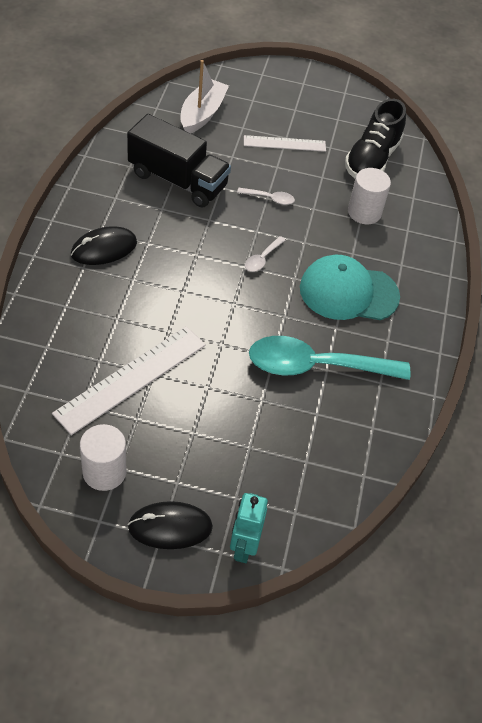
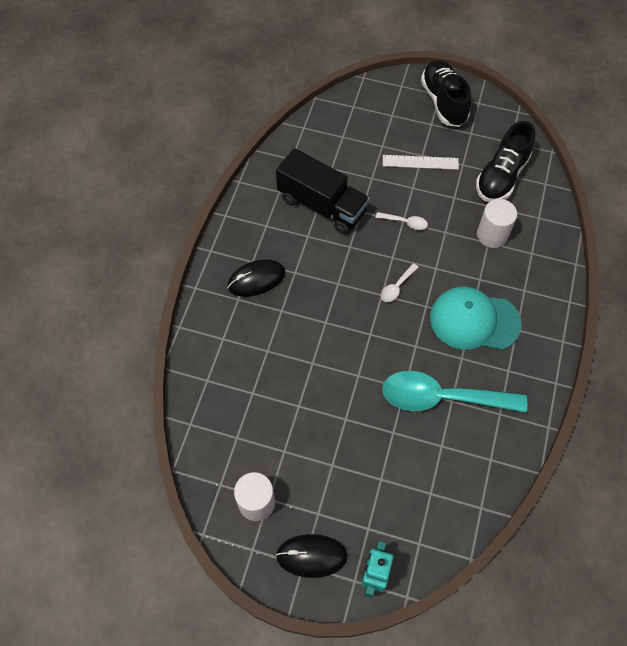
camera: 10 degrees right, 10 degrees up
(131, 378) = (279, 411): white ruler -> none
(202, 114) = (345, 133): white boat -> none
(307, 90) = (443, 102): none -> black shoe

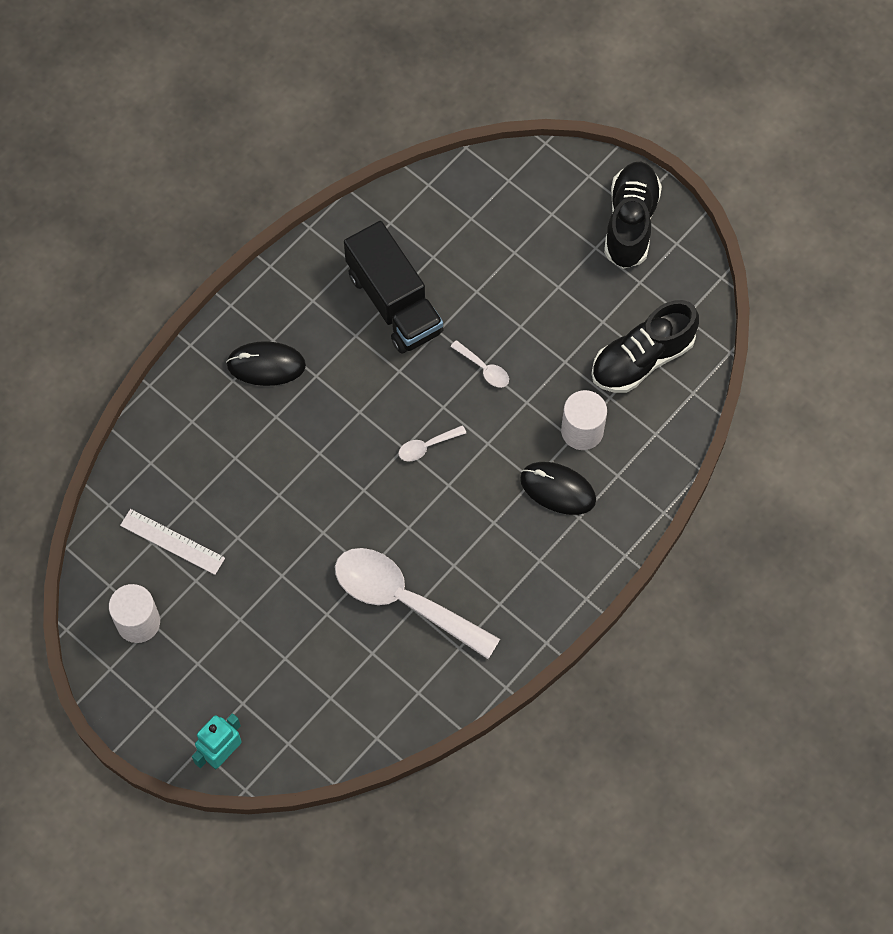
camera: 25 degrees right, 5 degrees up
(311, 556) = (168, 703): black mouse -> black mouse (557, 489)
(420, 162) = (550, 295): white ruler -> white ruler (172, 541)
(442, 398) = (404, 600): turquoise spoon -> white spoon
(474, 320) = (495, 527): turquoise cap -> none

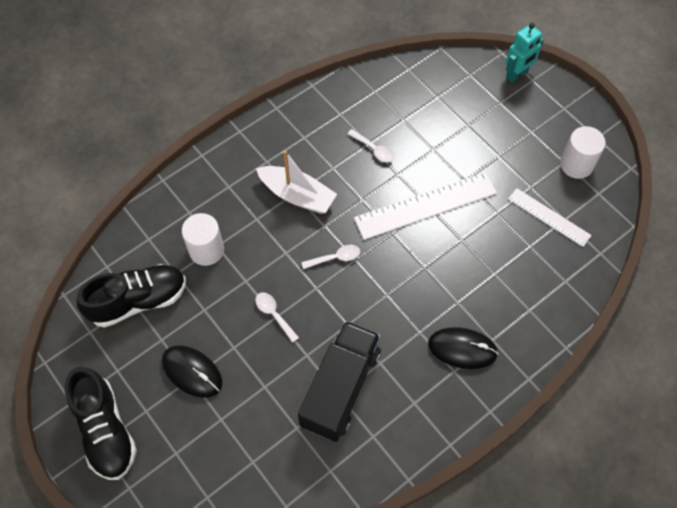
camera: 170 degrees left, 5 degrees down
(327, 532) = (425, 205): none -> white ruler
(394, 302) = (340, 388): black truck -> black truck turned 45 degrees clockwise
(404, 600) = (374, 149): white spoon -> white spoon, size x0.41
(490, 519) = (297, 195): none -> white boat
(557, 489) = (239, 209): black mouse -> black mouse (192, 372)
(630, 223) = (105, 430): black shoe -> black shoe turned 45 degrees counterclockwise

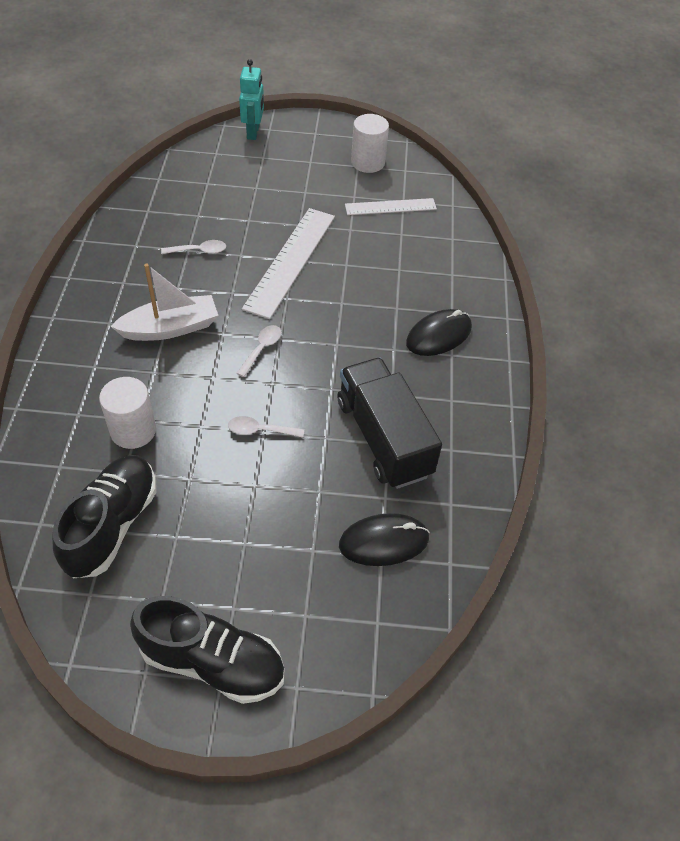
camera: 50 degrees left, 10 degrees down
(192, 372) = (239, 537): black mouse -> black mouse (384, 541)

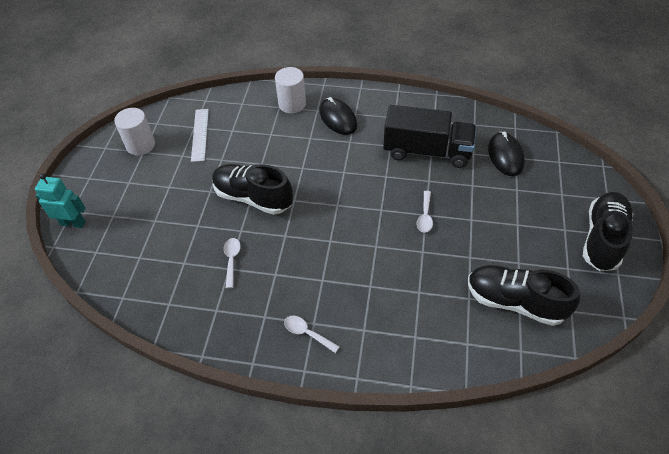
camera: 80 degrees left, 0 degrees up
(133, 430) = (429, 295): white cylinder -> white cylinder (292, 104)
(170, 328) = (323, 276): white boat -> none
(261, 349) = (347, 215): white spoon -> white spoon (307, 333)
(290, 261) = (253, 197): white ruler -> black shoe
(383, 438) = (427, 151): black truck -> black truck turned 150 degrees counterclockwise

